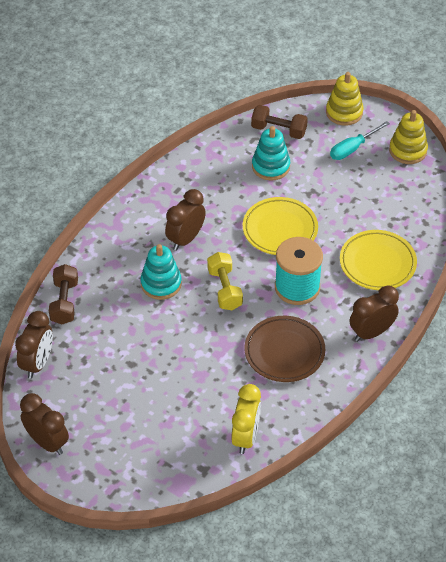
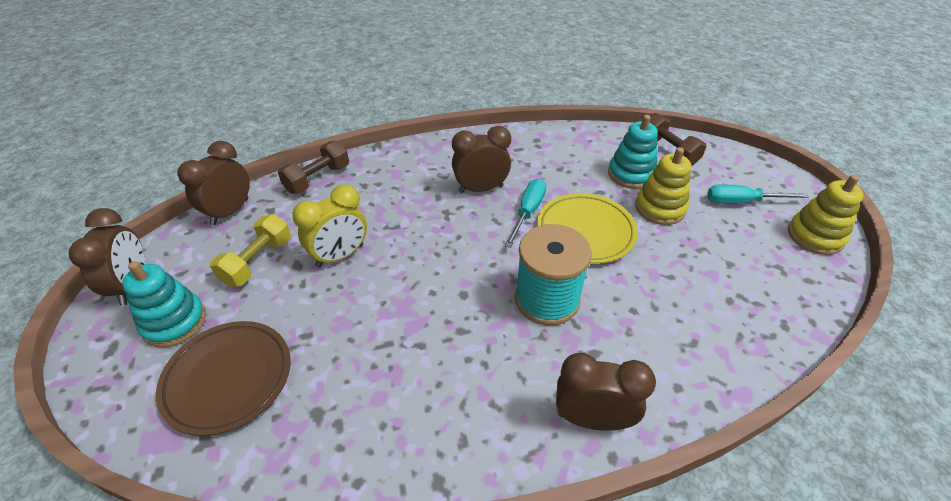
camera: 40 degrees right, 5 degrees down
(37, 363) = (230, 212): brown clock -> brown clock turned 150 degrees clockwise
(161, 284) = (413, 212): turquoise stacking toy -> turquoise stacking toy (174, 322)
(224, 289) = (466, 253): yellow dumbbell -> yellow dumbbell (257, 261)
(233, 237) = (527, 212): none -> turquoise screwdriver
(245, 437) = (295, 438): yellow clock -> yellow clock (340, 255)
(284, 352) = (456, 363): brown plate -> brown plate (228, 379)
(344, 112) = (757, 168): yellow stacking toy -> yellow stacking toy (660, 208)
(377, 263) = (675, 334): yellow plate -> none

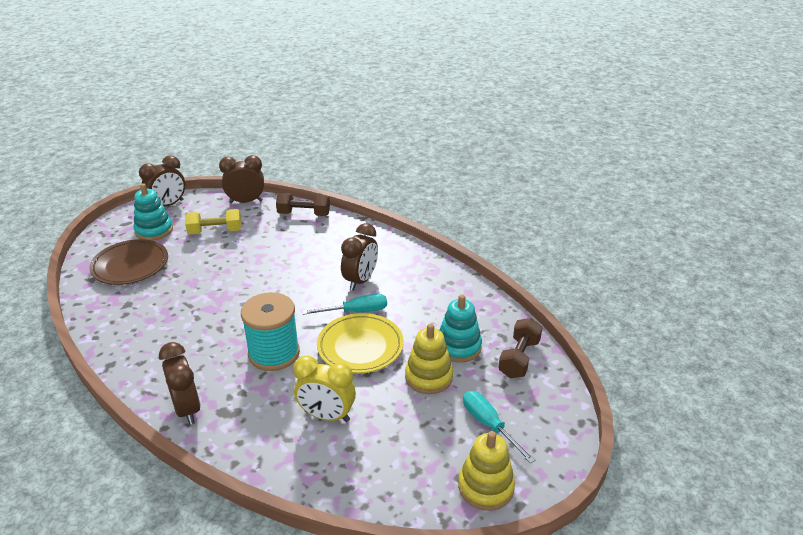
camera: 55 degrees right, 10 degrees down
(340, 255) = (244, 256): yellow clock -> yellow clock (326, 416)
(481, 189) = (360, 280): brown clock -> brown clock turned 75 degrees clockwise

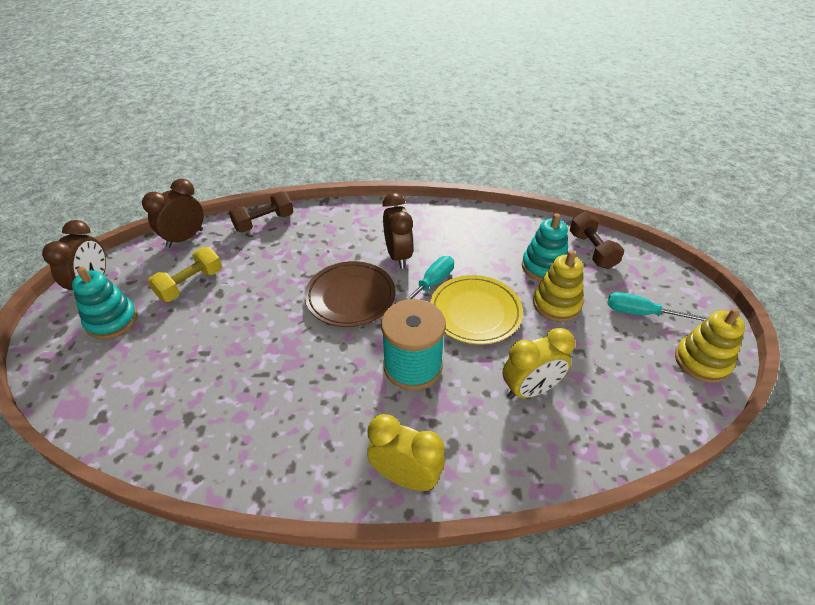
camera: 40 degrees left, 10 degrees up
(130, 266) = (134, 374): brown plate -> brown plate (350, 297)
(187, 409) = (405, 477): brown clock -> yellow clock

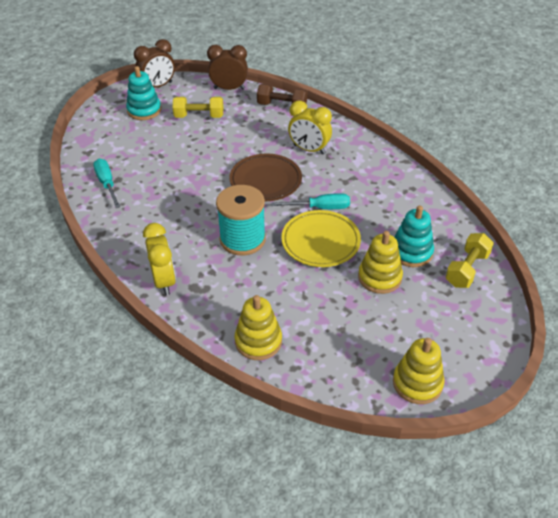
camera: 50 degrees right, 0 degrees up
(398, 256) = (328, 178): brown clock -> none
(530, 389) = (284, 302): yellow clock -> yellow clock (309, 149)
(568, 445) = (258, 341): none -> yellow stacking toy
(592, 250) = (467, 269): brown dumbbell -> yellow dumbbell
(642, 313) = (429, 328): turquoise screwdriver -> turquoise screwdriver (107, 184)

